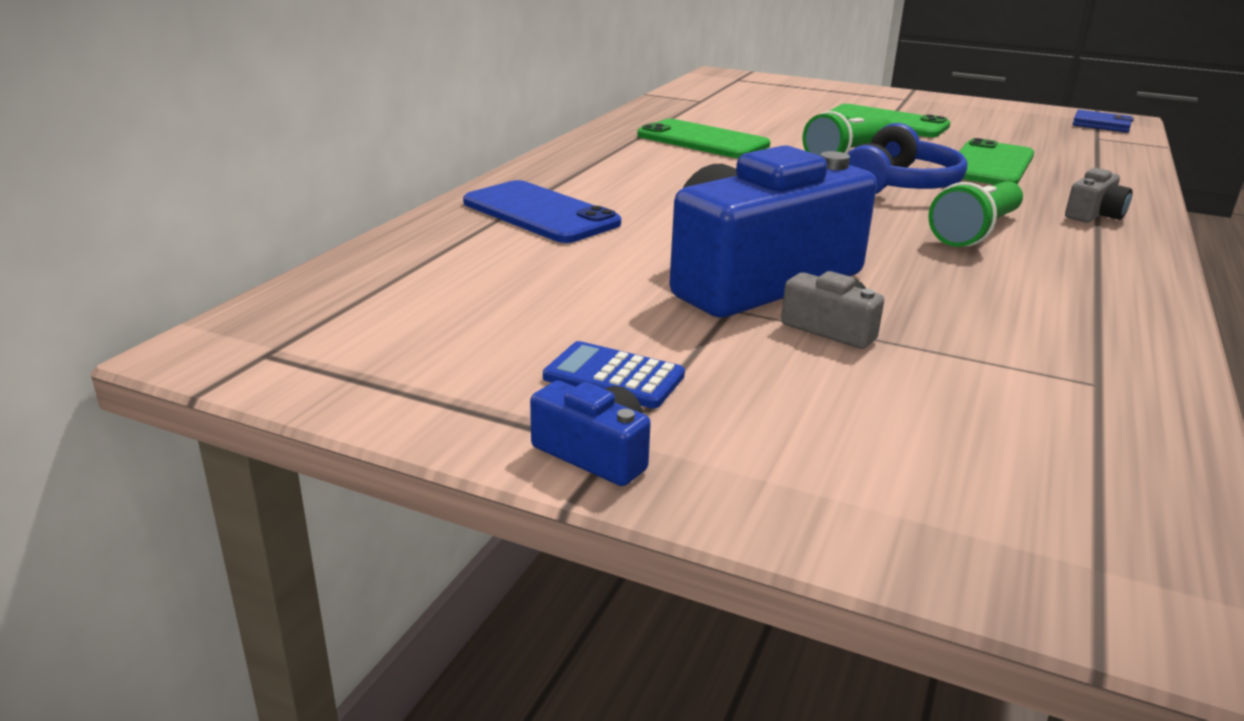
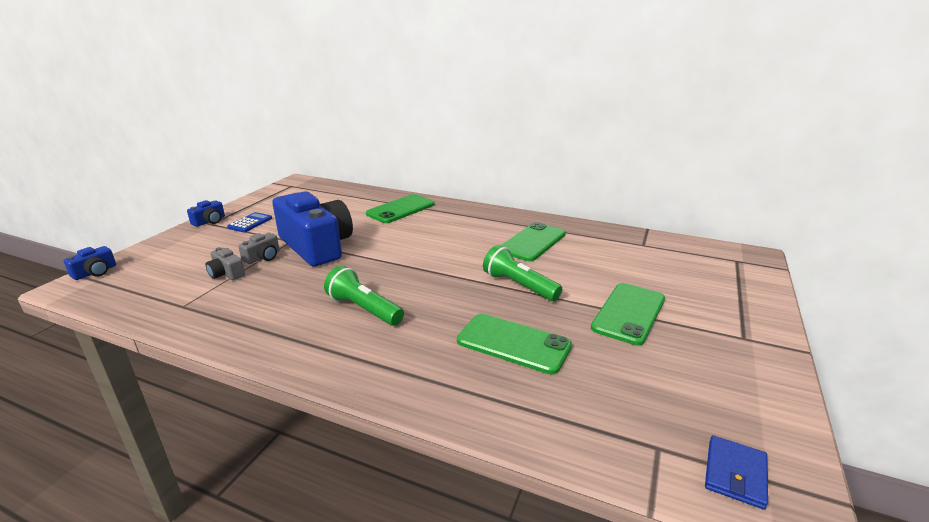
camera: 90 degrees right, 0 degrees up
(540, 213) = (400, 209): blue phone -> green phone
(899, 185) = (452, 296): blue headphones -> none
(1058, 592) = (95, 272): none -> blue camera
(1093, 214) = (392, 366): grey camera -> grey camera (226, 273)

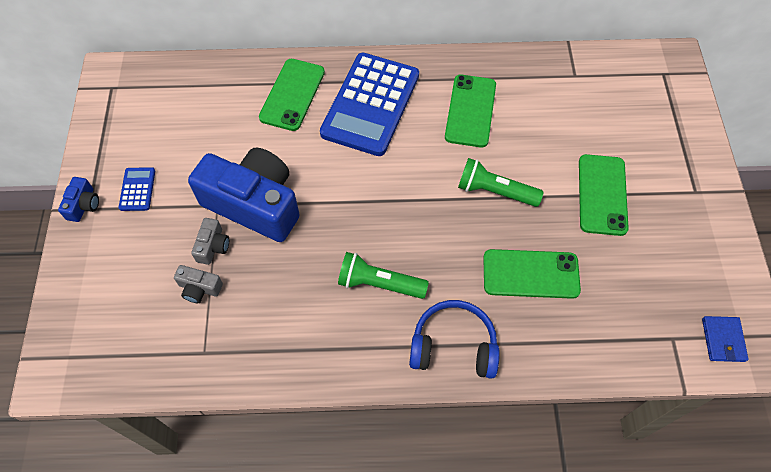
camera: 25 degrees left, 35 degrees up
(95, 272) = (52, 346): blue camera -> none
(390, 368) = (453, 346): none -> blue headphones
(453, 224) = (370, 104): none -> blue calculator

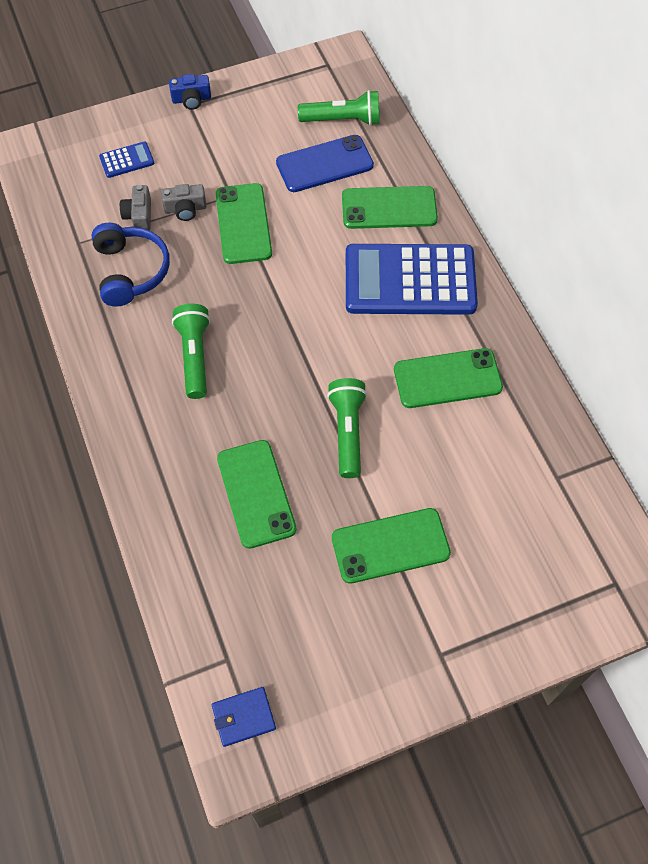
camera: 70 degrees right, 0 degrees up
(137, 189) = (223, 130): blue calculator -> blue calculator (127, 160)
(181, 96) = (343, 120): none -> green flashlight
(222, 124) = (324, 164): none -> blue phone
(254, 204) = (243, 224): blue camera -> green phone
(453, 346) = (148, 441): blue headphones -> blue headphones (130, 271)

